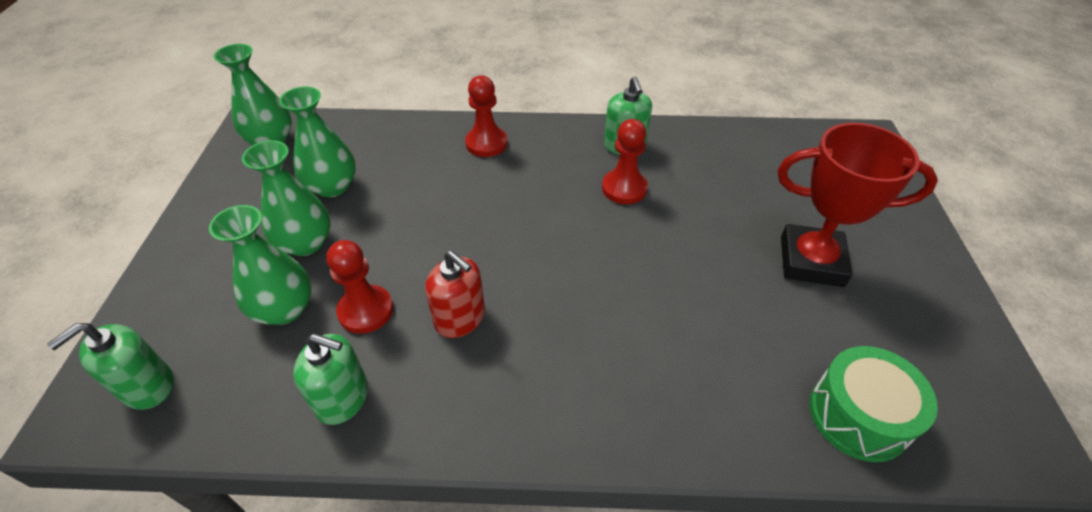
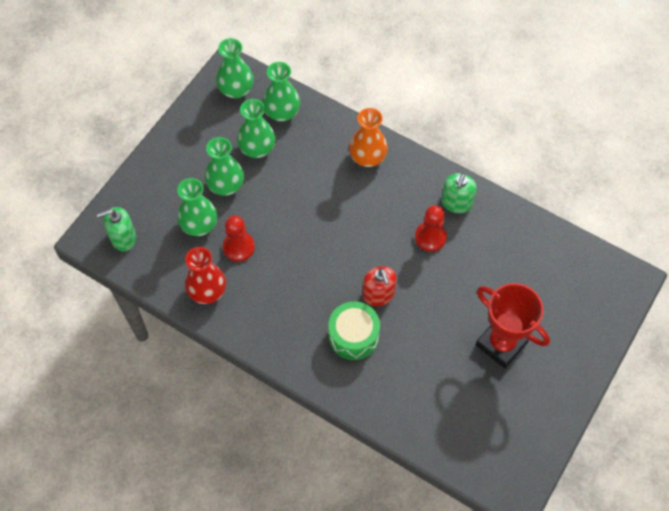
camera: 30 degrees right, 15 degrees up
(343, 398) = (207, 291): green soap dispenser -> red vase
(347, 141) = (282, 112): none -> green vase
(460, 318) = (284, 276): red soap dispenser -> red soap dispenser (378, 294)
(486, 143) = (367, 157): red pawn -> orange vase
(858, 415) = (445, 432): green drum -> green drum (353, 336)

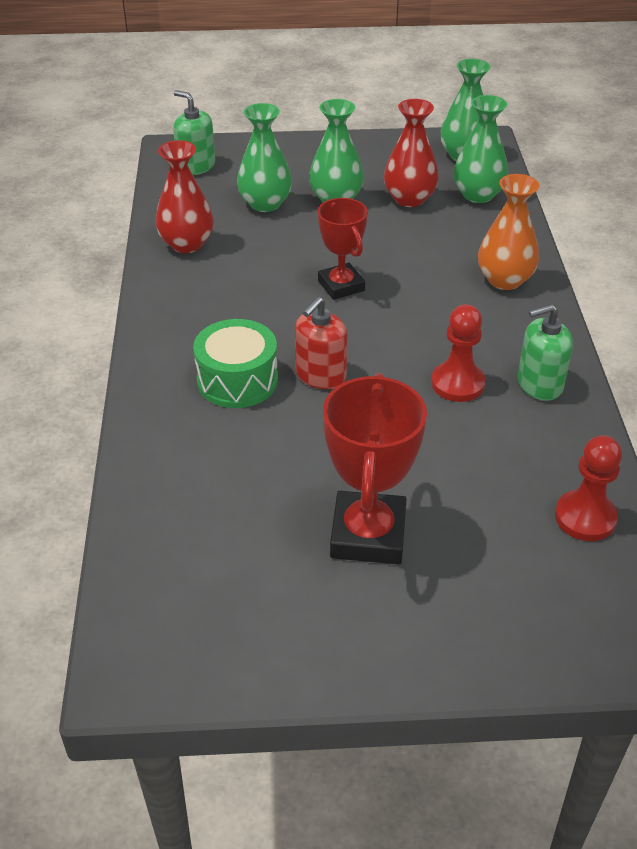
camera: 55 degrees right, 20 degrees down
(239, 247) = (267, 240): red pawn -> red pawn (585, 517)
(257, 148) = (409, 199): green vase -> red vase
(312, 237) = (341, 286): none -> red trophy

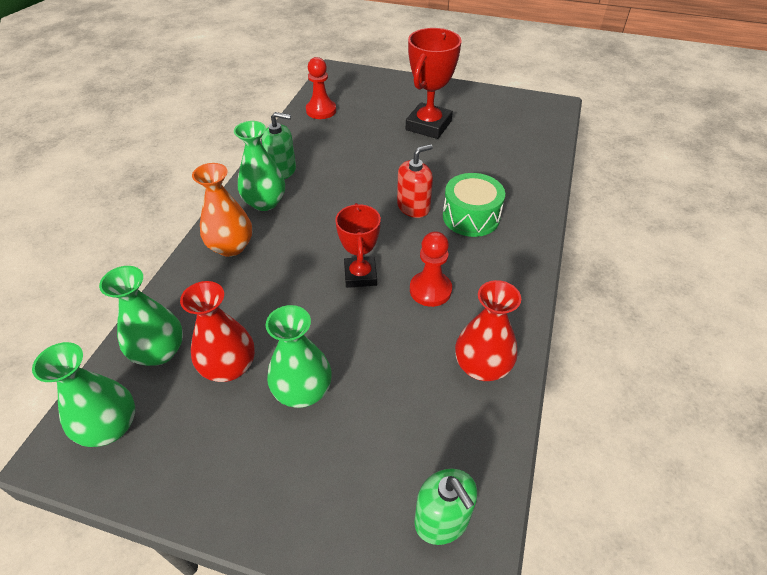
camera: 160 degrees left, 5 degrees up
(265, 204) = (381, 407): green vase -> green vase (265, 202)
(457, 383) = (330, 181): red pawn -> red pawn (430, 290)

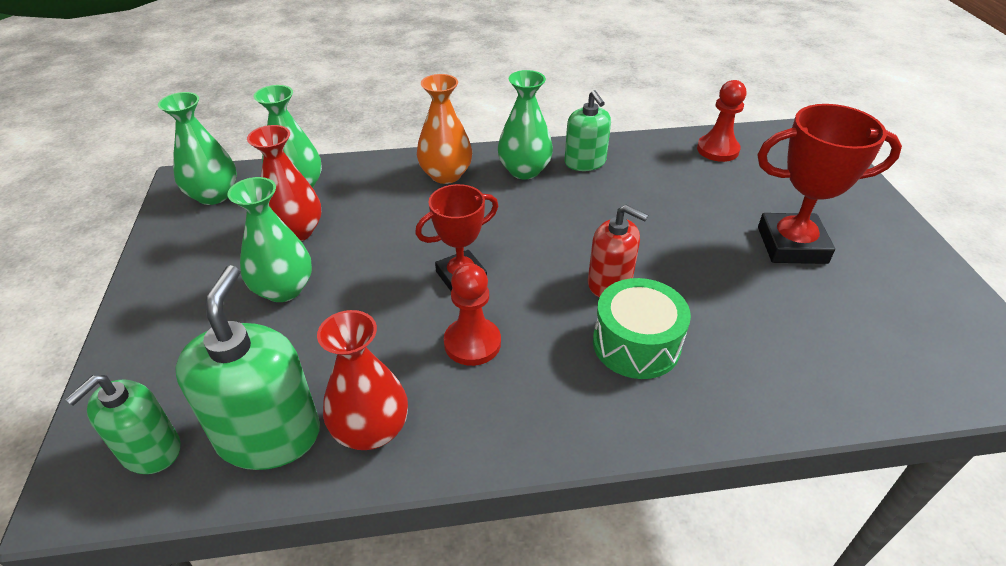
camera: 65 degrees right, 5 degrees down
(461, 430) = (269, 435): none -> green soap dispenser

